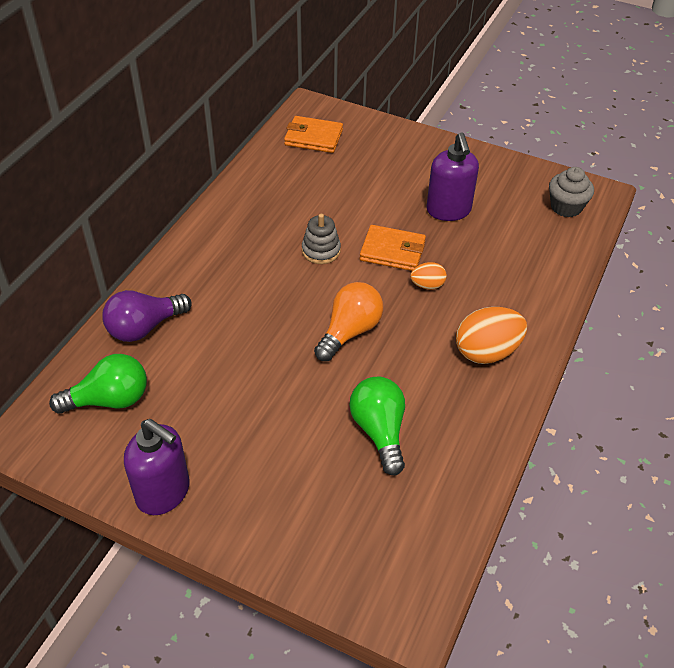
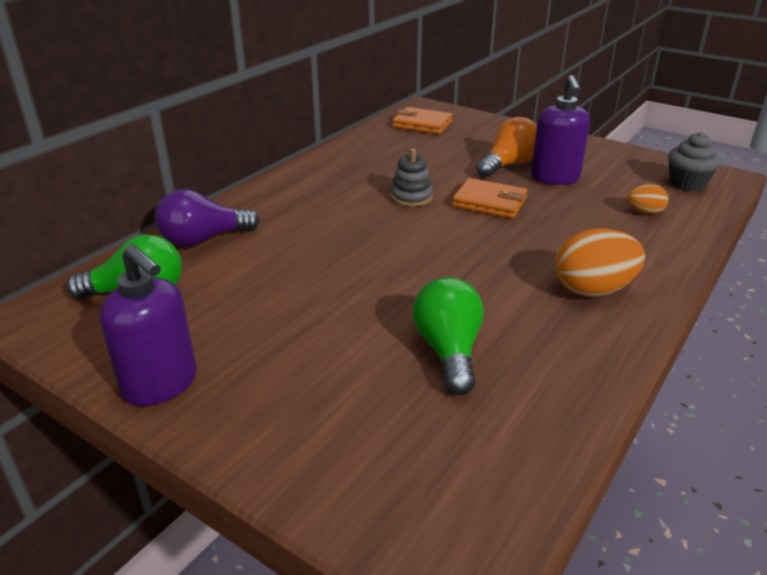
camera: 10 degrees right, 15 degrees down
(350, 331) = (429, 260): orange light bulb -> orange light bulb (509, 165)
(427, 285) = (525, 230): orange egg -> orange egg (645, 212)

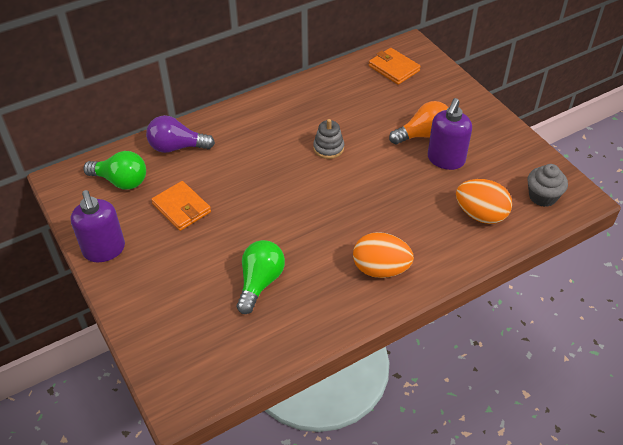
camera: 25 degrees right, 15 degrees up
(489, 202) = (377, 170): orange wallet -> orange wallet (181, 208)
(645, 212) = (480, 215): orange egg -> orange egg, size x1.87

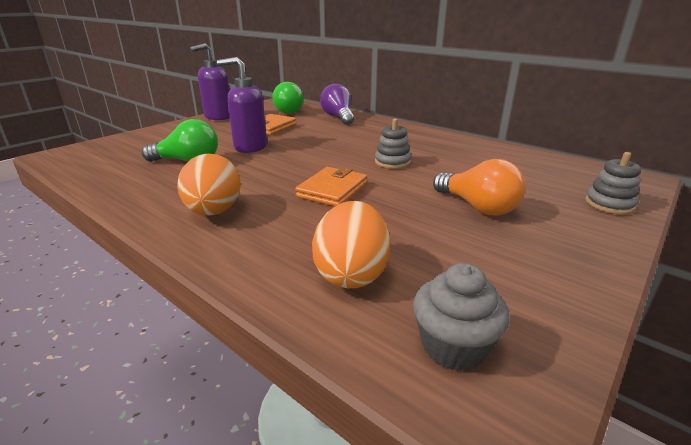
camera: 70 degrees right, 20 degrees down
(394, 68) = (574, 174): orange wallet -> orange wallet (332, 190)
(440, 79) = (609, 204): none -> grey stacking toy
(445, 160) = (447, 229): purple soap dispenser -> purple soap dispenser (250, 147)

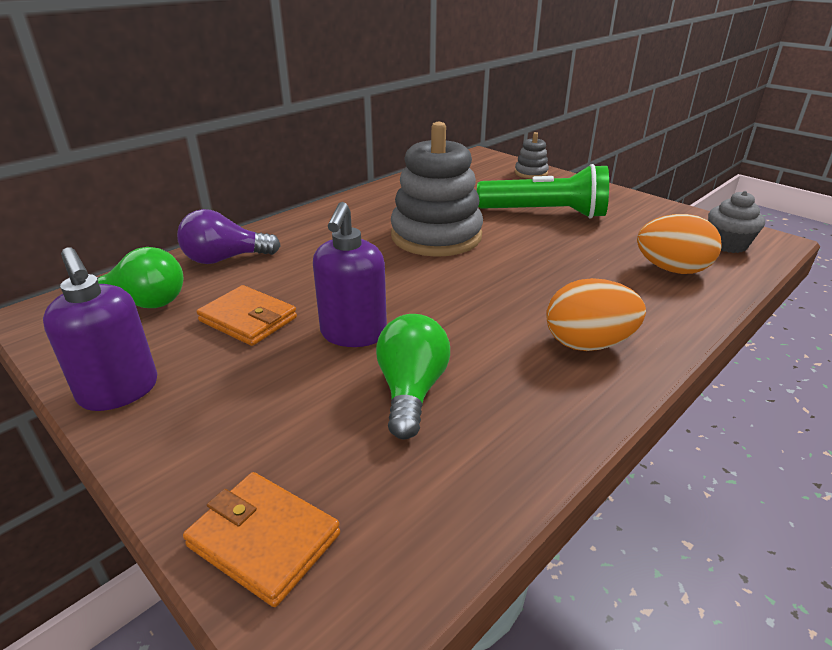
camera: 85 degrees left, 5 degrees up
(332, 190) = (517, 272): orange wallet -> orange wallet (264, 540)
(392, 162) = (436, 236): grey stacking toy -> grey stacking toy, size x2.20
(478, 207) = (545, 213): orange light bulb -> green flashlight

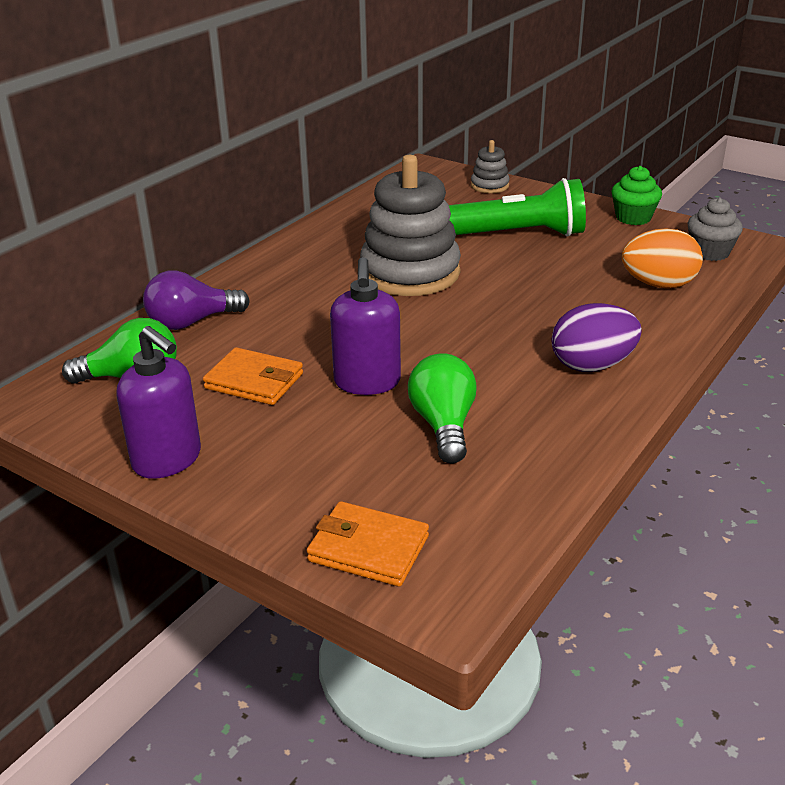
camera: 10 degrees left, 0 degrees up
(588, 344) = (592, 366): orange egg -> purple egg
(655, 208) = (633, 218): none -> green cupcake

